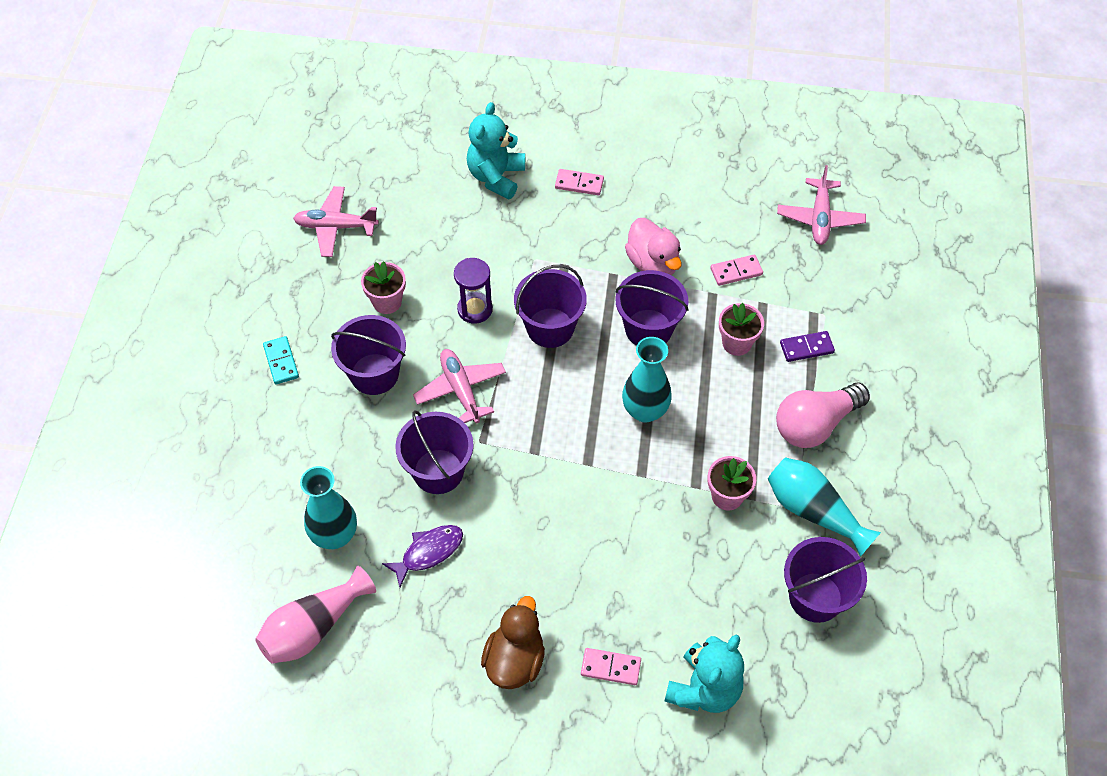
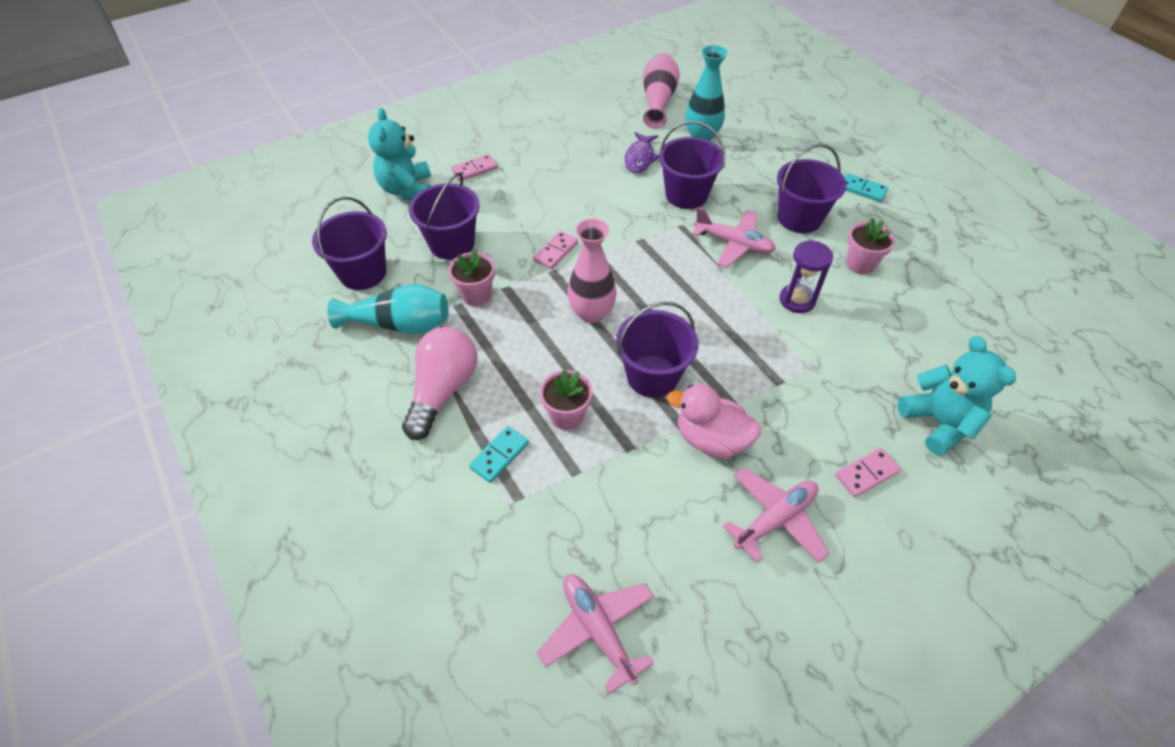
camera: 140 degrees right, 5 degrees down
(336, 227) = (975, 289): pink plane -> pink plane (775, 519)
(515, 660) = (534, 144): brown duck -> none
(550, 328) = (727, 324): purple bucket -> purple bucket (452, 243)
(645, 410) = (591, 313): turquoise vase -> pink vase
(736, 272) = (629, 488): pink domino -> pink domino (555, 251)
(806, 348) = (499, 455): purple domino -> turquoise domino

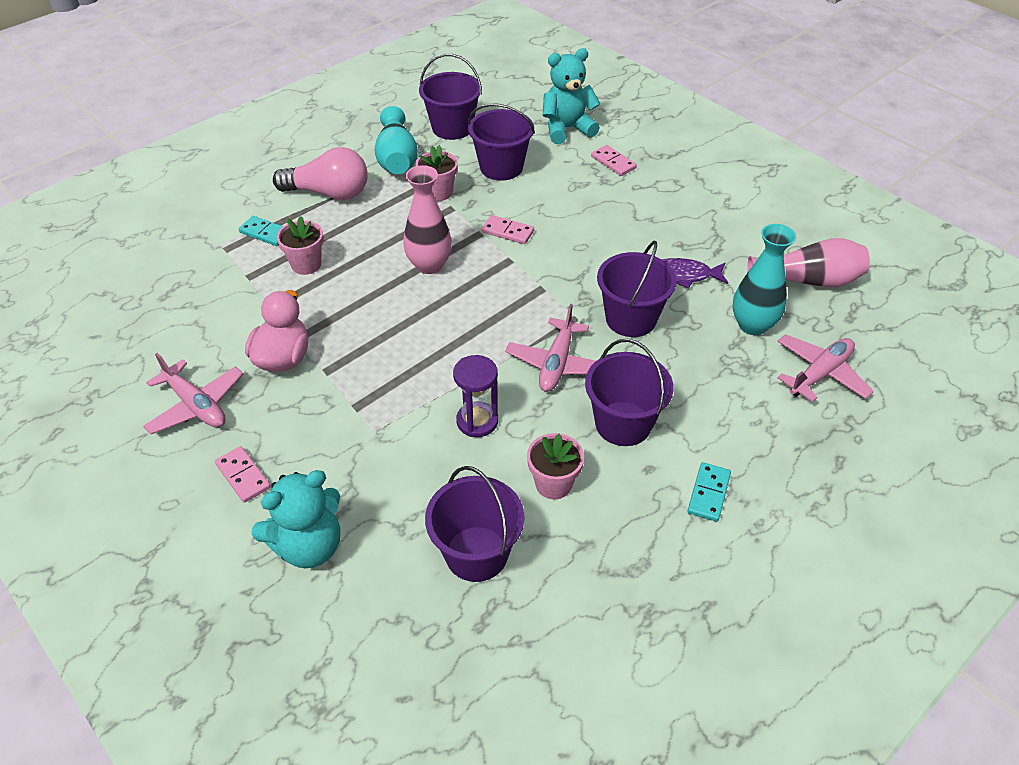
camera: 80 degrees right, 5 degrees down
(598, 630) = (111, 304): pink plane -> pink plane (820, 374)
(652, 376) = (354, 313): purple bucket -> purple bucket (476, 553)

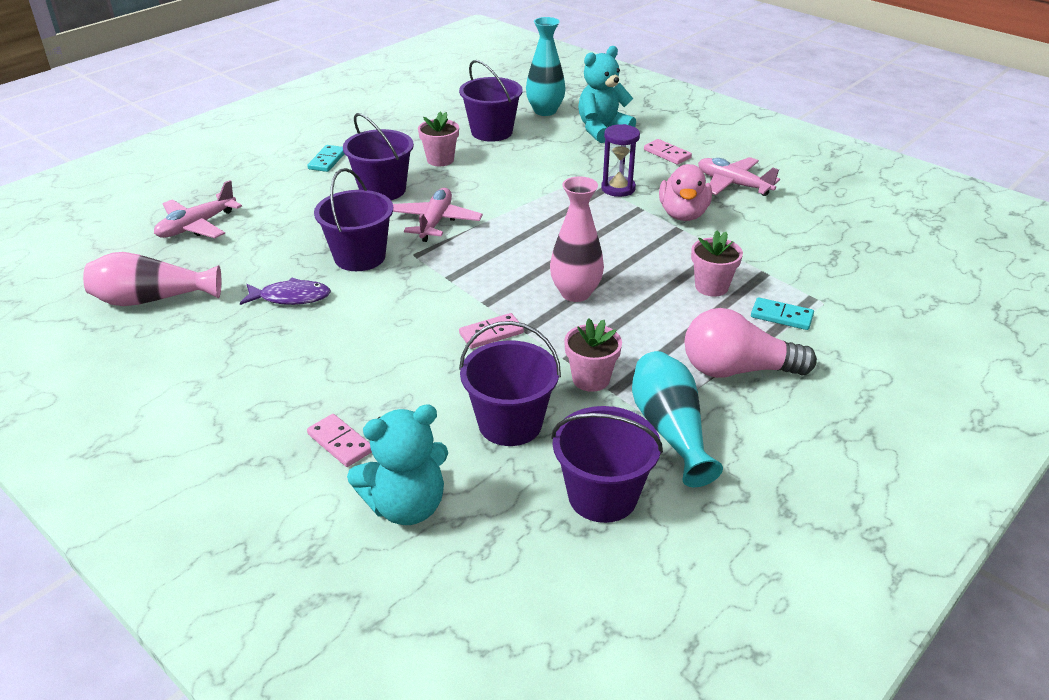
camera: 175 degrees right, 10 degrees down
(477, 421) = (501, 186): purple hourglass -> purple hourglass (618, 188)
(508, 231) = (491, 333): pink domino -> pink domino turned 45 degrees counterclockwise
(752, 325) = (238, 258): turquoise vase -> turquoise vase (545, 111)

